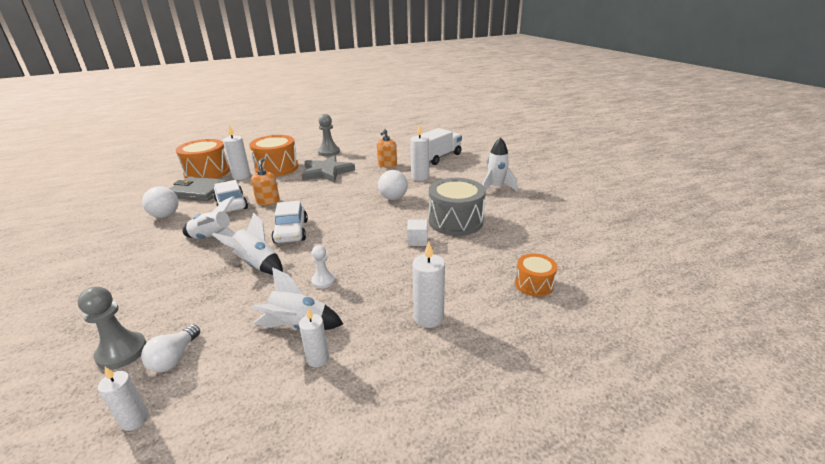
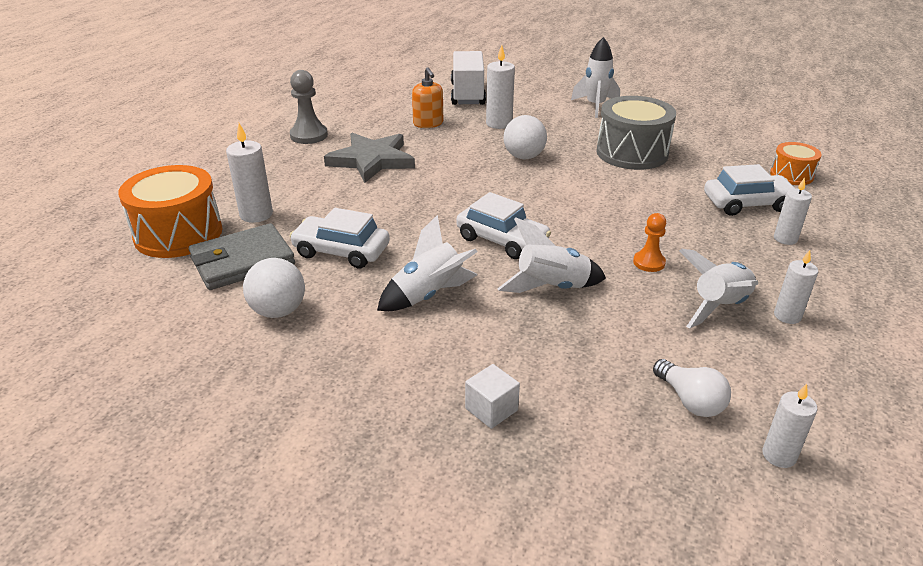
camera: 45 degrees left, 5 degrees up
(122, 352) = (632, 436): grey pawn -> none
(268, 201) = (385, 225): orange soap dispenser -> none
(277, 168) = (283, 183): orange drum -> none
(323, 281) = (649, 262): white pawn -> orange pawn
(417, 241) = (641, 186): white cube -> white cube (491, 409)
(428, 317) = (785, 239): white candle -> white candle, size x0.67
(456, 283) = (747, 203): none -> white car

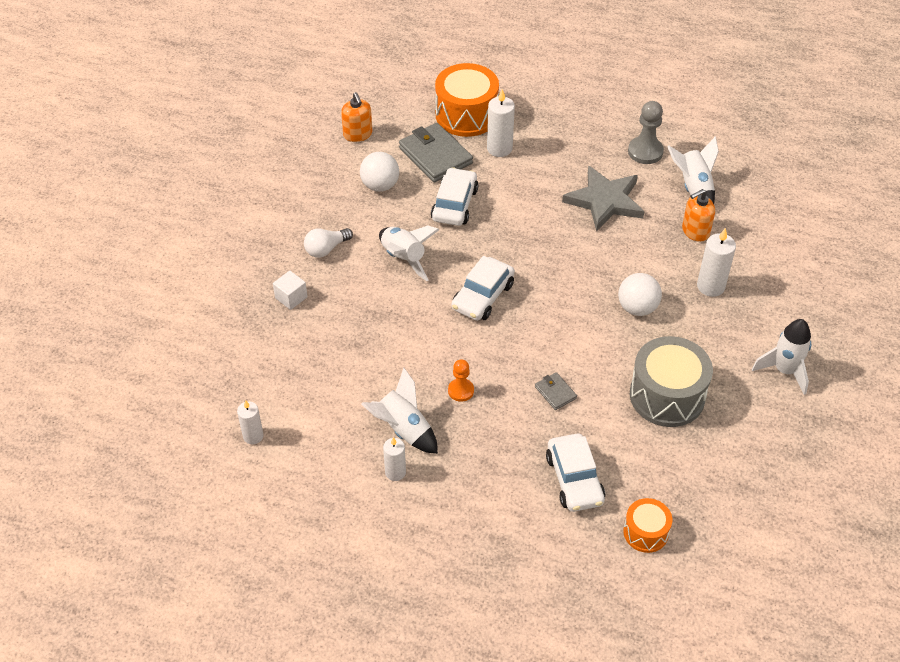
camera: 85 degrees right, 15 degrees up
(153, 329) = (358, 134): none -> orange soap dispenser
(467, 94) = (782, 257): white truck -> none
(552, 288) = (419, 327): white rocket -> white rocket (693, 188)
(639, 205) = (555, 392): none -> grey wallet
(690, 401) = (300, 397): white light bulb -> white light bulb (326, 249)
(785, 239) = (512, 497): white candle -> none

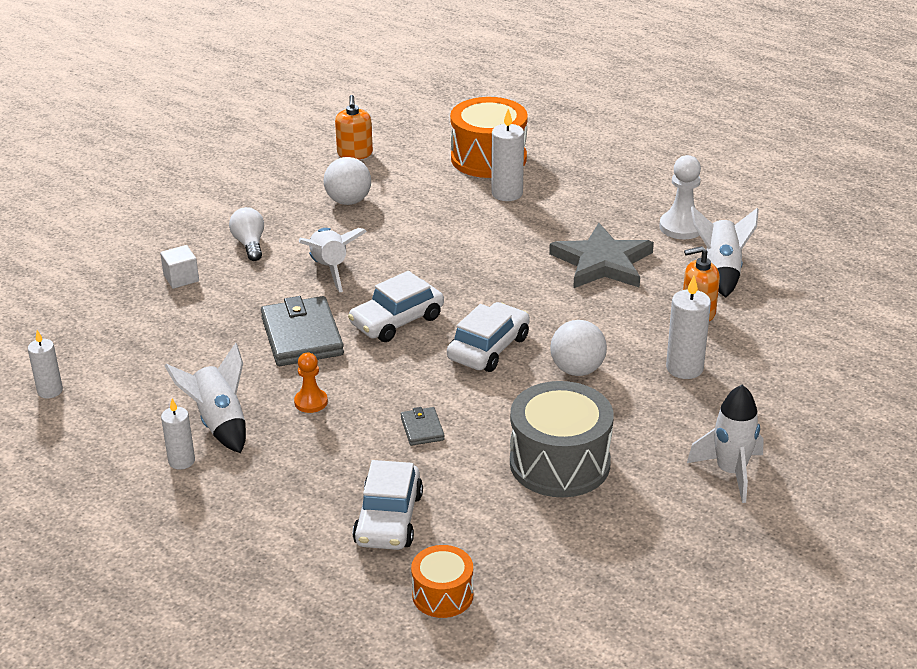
camera: 20 degrees right, 15 degrees down
(326, 249) = (249, 244): white light bulb -> white light bulb turned 90 degrees clockwise
(435, 156) = (429, 187): grey wallet -> grey wallet (302, 336)
(454, 204) = (421, 233): white car -> white car (488, 348)
(645, 151) = (681, 227): grey pawn -> white pawn

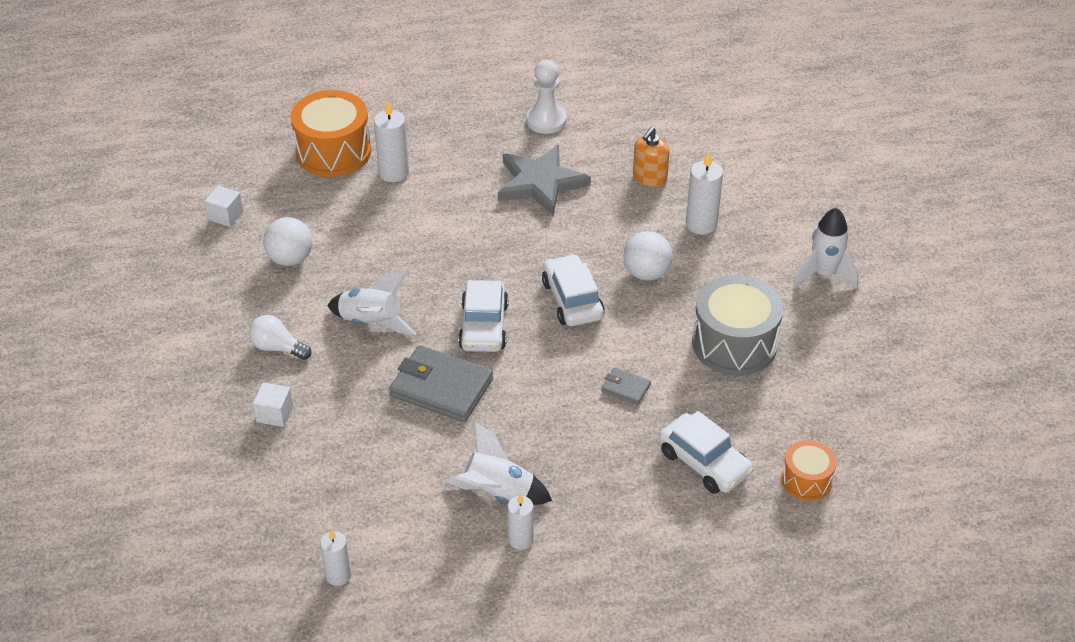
camera: 50 degrees left, 10 degrees up
(311, 402) = (529, 428): orange pawn -> none
(355, 154) = (225, 215): orange soap dispenser -> white cube
(721, 272) = (619, 138): white rocket -> none

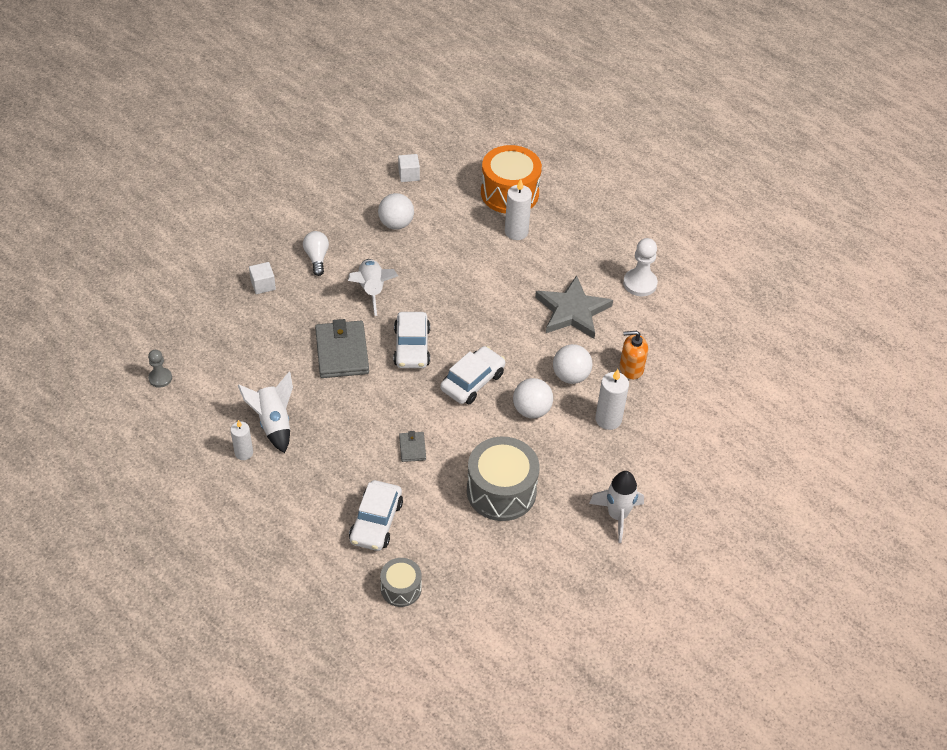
camera: 55 degrees right, 5 degrees up
(338, 575) = (160, 378): white candle -> grey pawn
(484, 326) = (412, 347): white car -> white car turned 60 degrees counterclockwise
(625, 224) = (570, 376): none -> white ball
(806, 480) = (401, 588): orange drum -> grey drum

